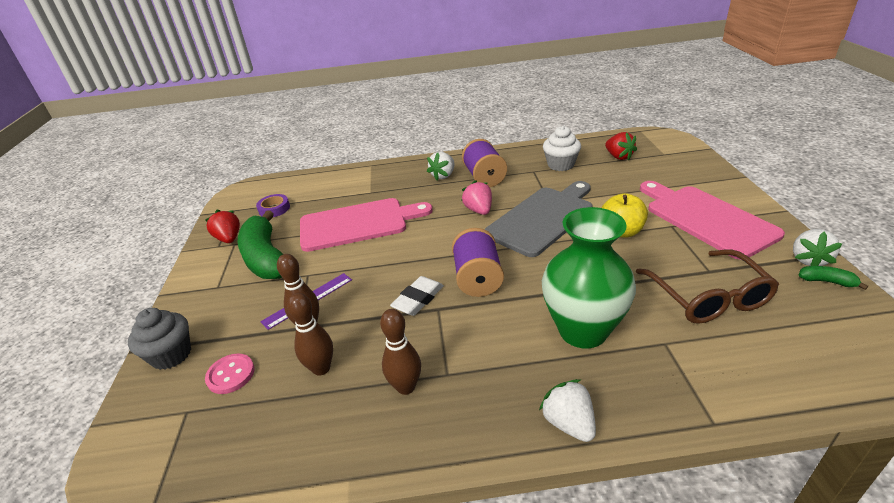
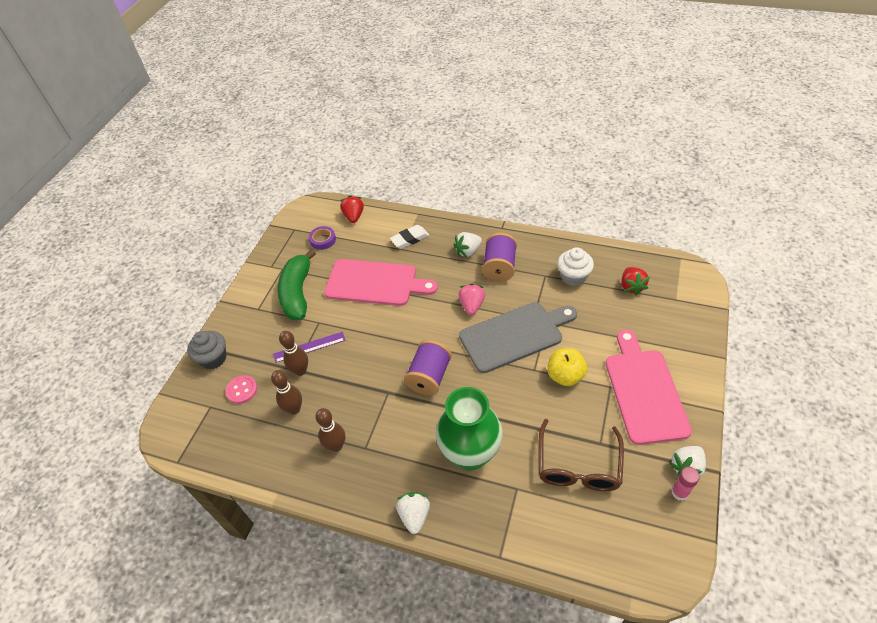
camera: 25 degrees right, 15 degrees up
(229, 239) = (280, 261): red strawberry -> red strawberry (354, 216)
(418, 299) = (379, 378): white eraser -> white eraser (410, 239)
(827, 281) = (679, 492): green banana -> pink glue stick

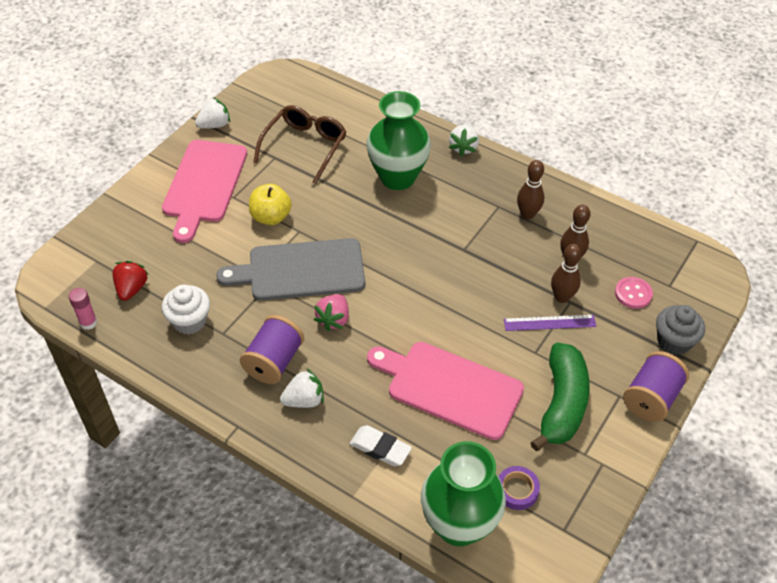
camera: 170 degrees left, 0 degrees up
(354, 216) = (459, 525): red strawberry -> green vase
(410, 239) = (380, 448): white eraser -> white eraser turned 45 degrees clockwise
(429, 377) = (414, 252): purple spool -> purple spool (651, 398)
(679, 492) = (234, 112): pink glue stick -> pink glue stick (88, 322)

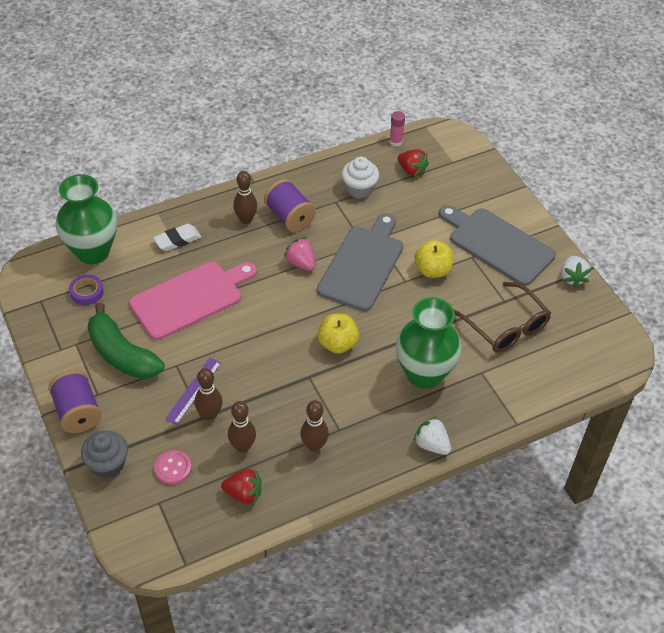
camera: 120 degrees right, 0 degrees up
(204, 185) = (497, 244): pink cutting board -> grey cutting board
(304, 400) = (246, 219): white strawberry -> brown bowling pin
(412, 246) = (337, 344): none -> yellow apple
(609, 236) = (244, 494): none -> red strawberry

